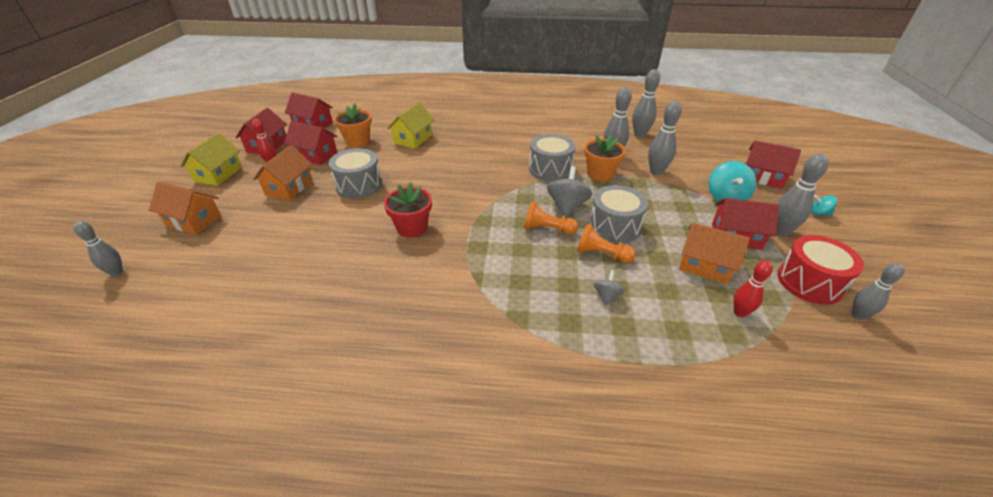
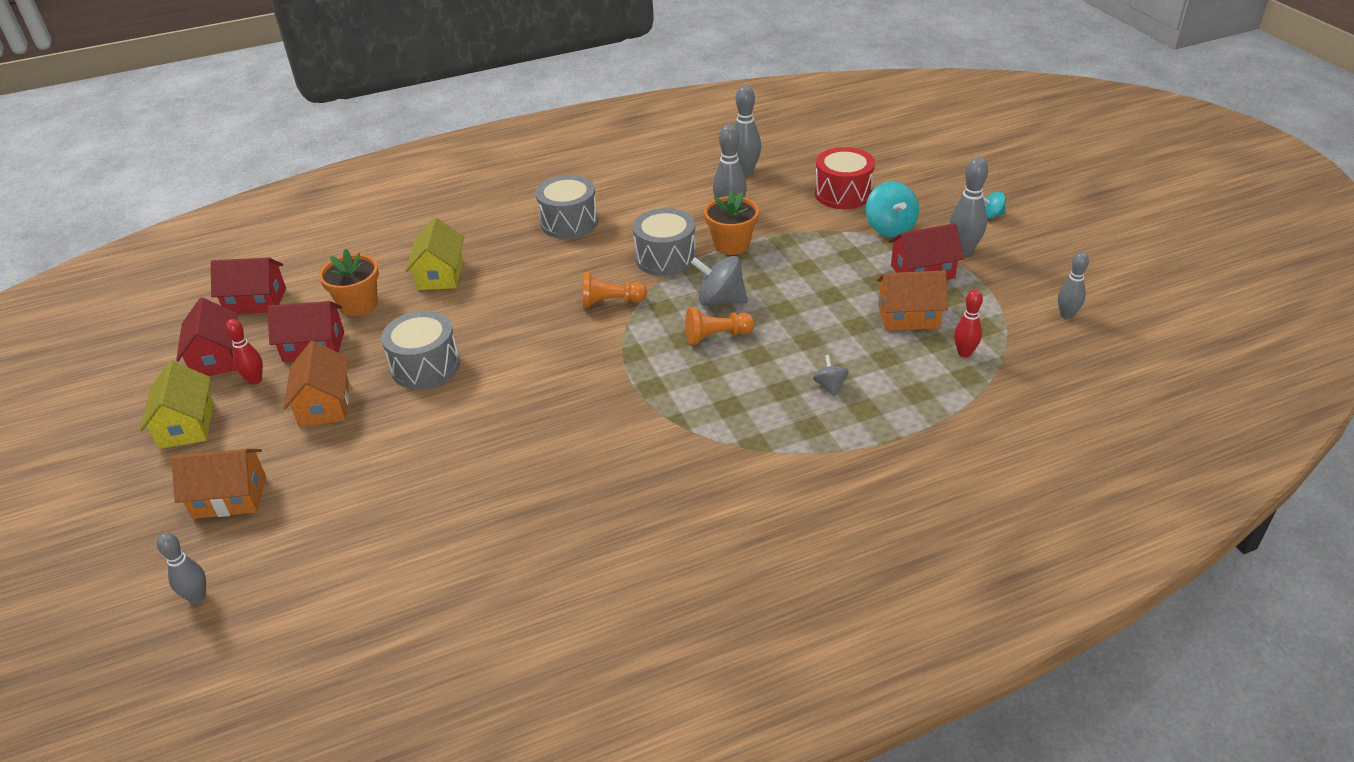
camera: 25 degrees left, 0 degrees up
(412, 228) = (551, 394): red flower pot -> none
(567, 206) = (720, 300): grey spinning top -> grey spinning top turned 60 degrees counterclockwise
(601, 254) = (796, 343): orange pawn -> orange pawn (610, 302)
(614, 227) = (790, 306): grey drum -> grey drum (569, 222)
(656, 172) = (795, 219): grey bowling pin -> none
(762, 177) = (916, 188): red house -> none
(809, 282) = (1013, 297): red drum -> red drum (843, 194)

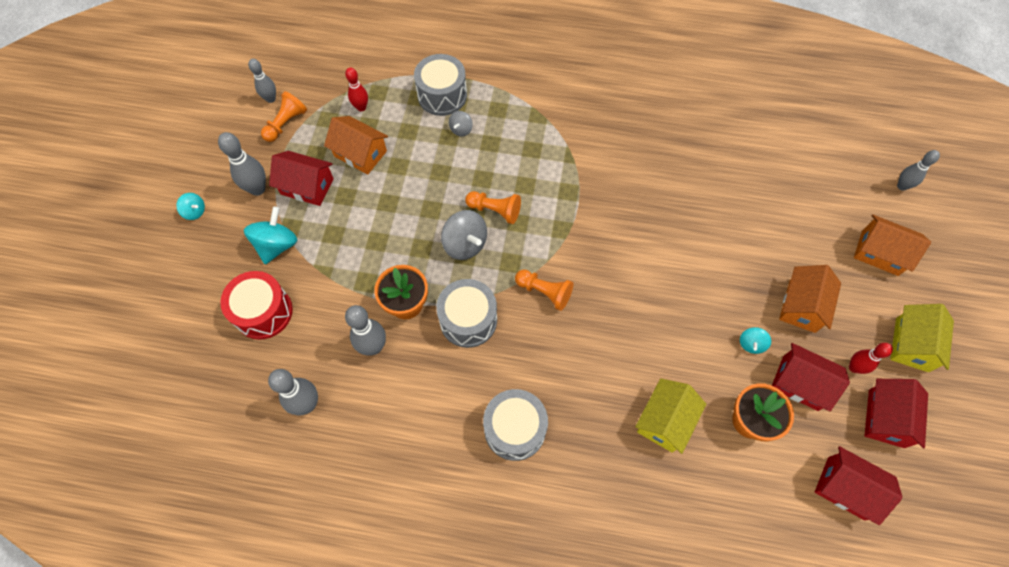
camera: 150 degrees left, 25 degrees up
(374, 353) = (751, 344): none -> turquoise spinning top
(425, 366) = (715, 304): grey drum -> grey drum (442, 95)
(1017, 304) = (286, 123): none -> orange pawn

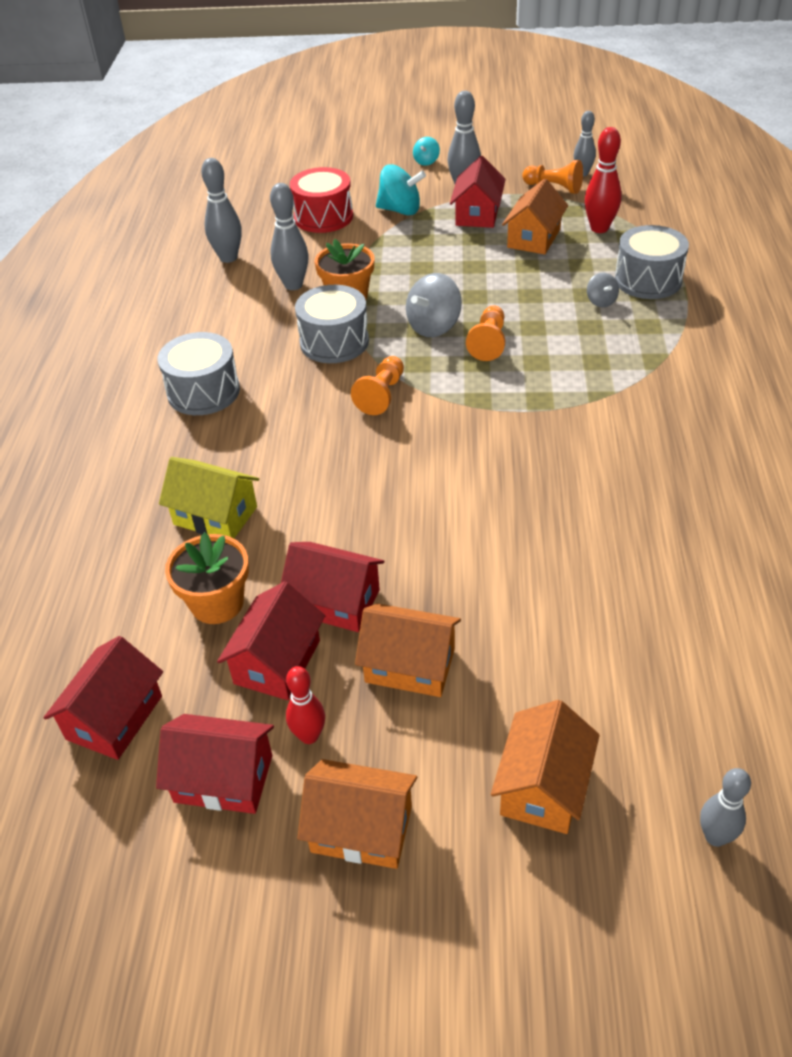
camera: 85 degrees right, 20 degrees down
(361, 107) = (599, 228): red bowling pin -> red bowling pin, size x1.51
(461, 129) = (601, 301): grey spinning top -> grey spinning top turned 120 degrees counterclockwise
(751, 344) = (335, 602): turquoise spinning top -> red house
(911, 344) = (361, 828): yellow house -> orange house

